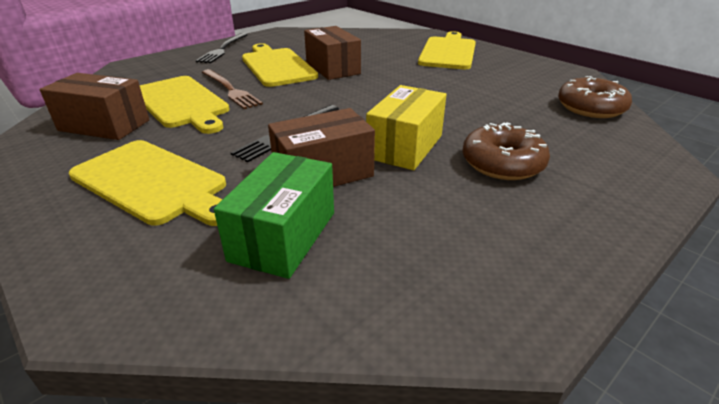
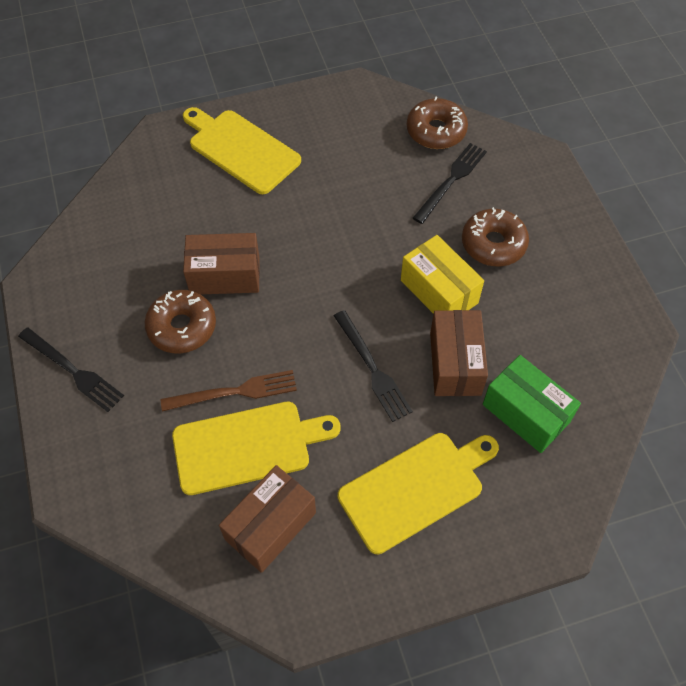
camera: 65 degrees left, 25 degrees up
(277, 66) = (182, 327): yellow cutting board -> brown donut
(546, 126) = (451, 180): none -> black fork

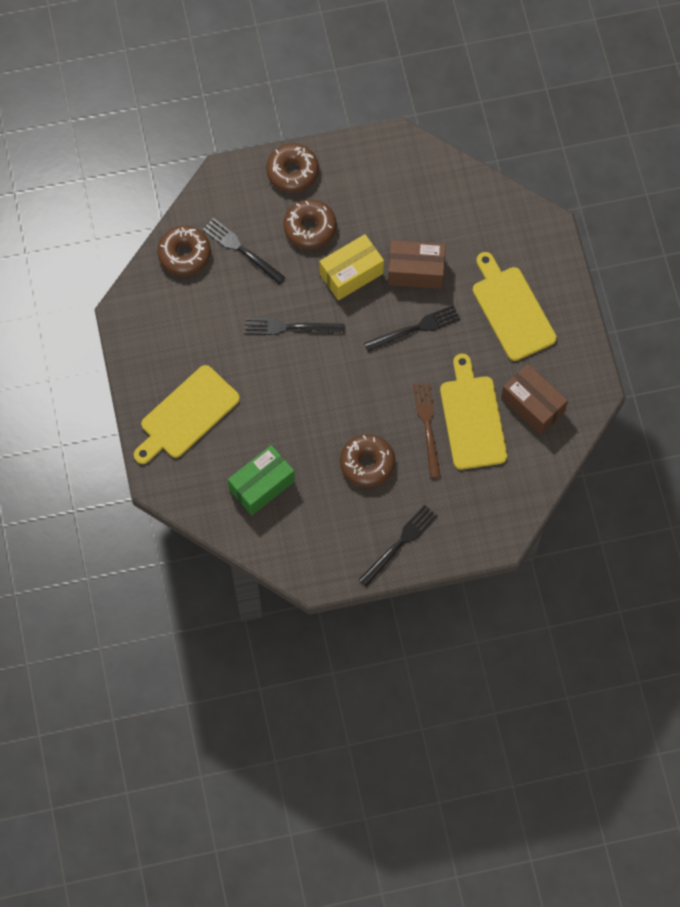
camera: 85 degrees left, 10 degrees up
(225, 275) = (321, 431): brown box -> none
(358, 234) = (290, 327): none -> black fork
(526, 413) = (460, 230): green box -> green box (262, 485)
(565, 221) = (292, 172): none -> brown donut

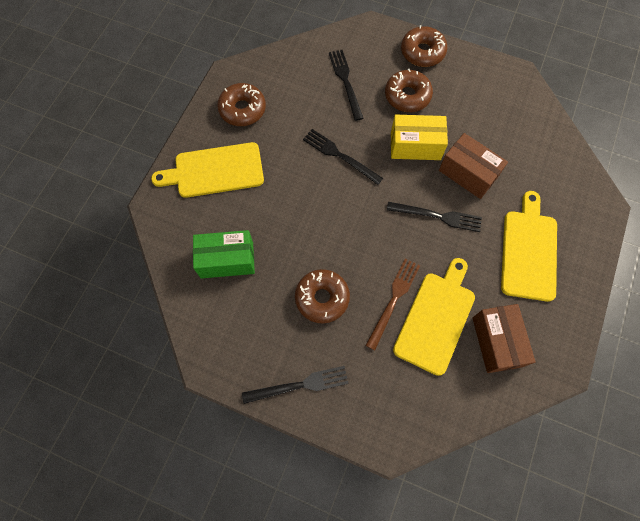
camera: 35 degrees right, 0 degrees up
(184, 254) = (303, 61): brown donut -> brown donut (242, 109)

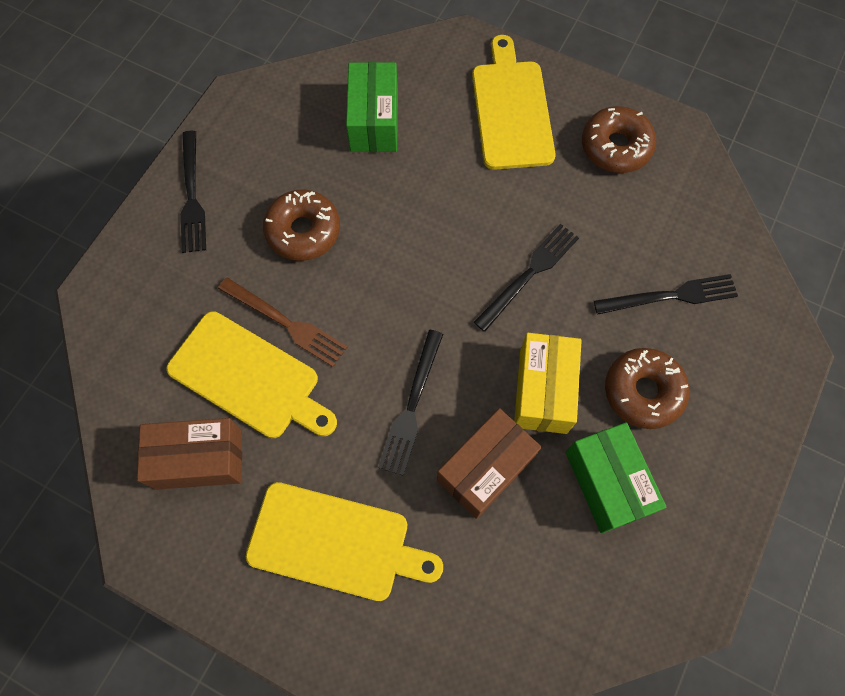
camera: 95 degrees right, 0 degrees up
(422, 52) = (740, 431): brown donut -> none
(463, 113) = (607, 482): none -> green box

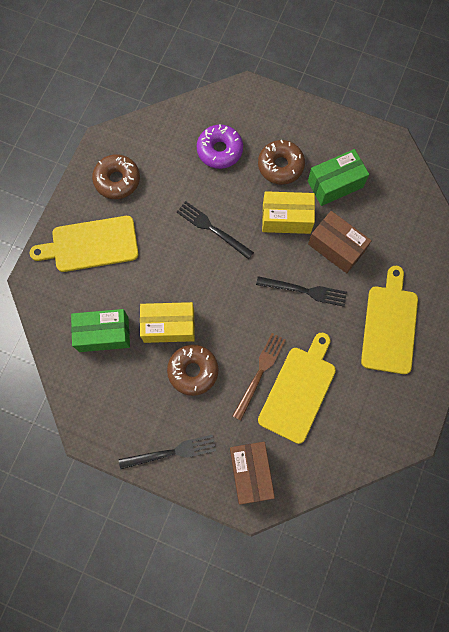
camera: 95 degrees left, 5 degrees up
(199, 459) = (353, 412): brown box -> brown box (250, 472)
(375, 203) = (169, 326): none -> yellow box
(671, 296) = (219, 150): black fork -> purple donut

